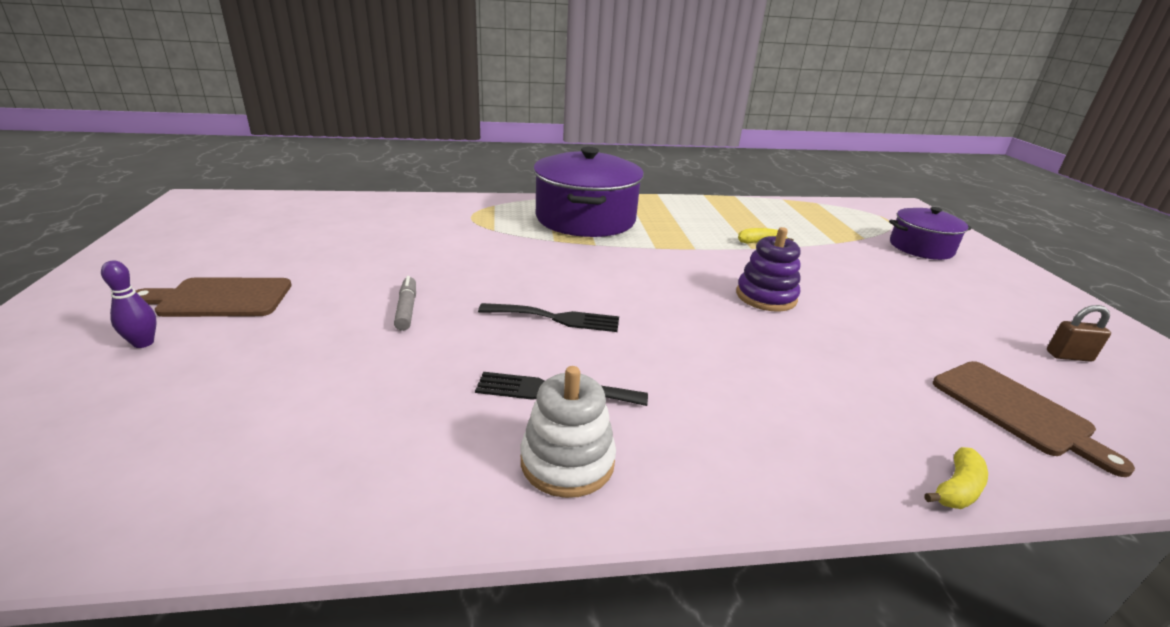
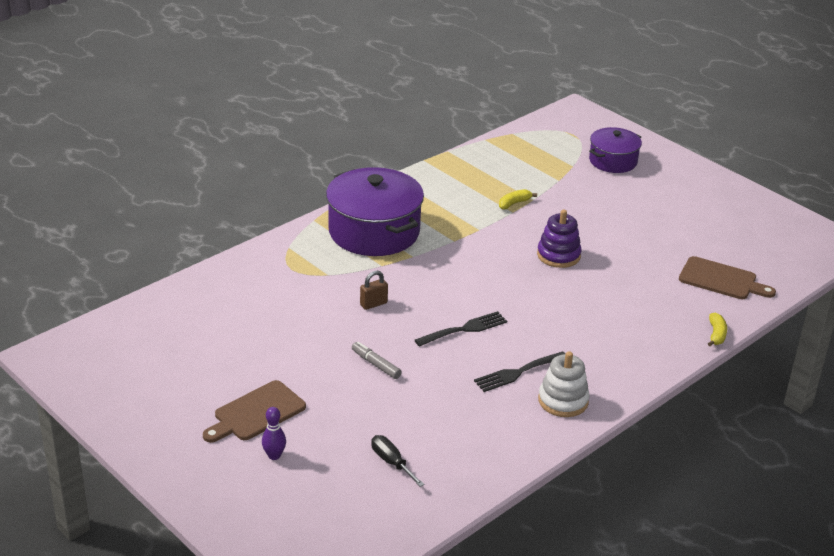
camera: 35 degrees left, 5 degrees up
(222, 418) = (391, 462): none -> black screwdriver
(1068, 356) = (730, 229): brown padlock -> brown padlock (373, 304)

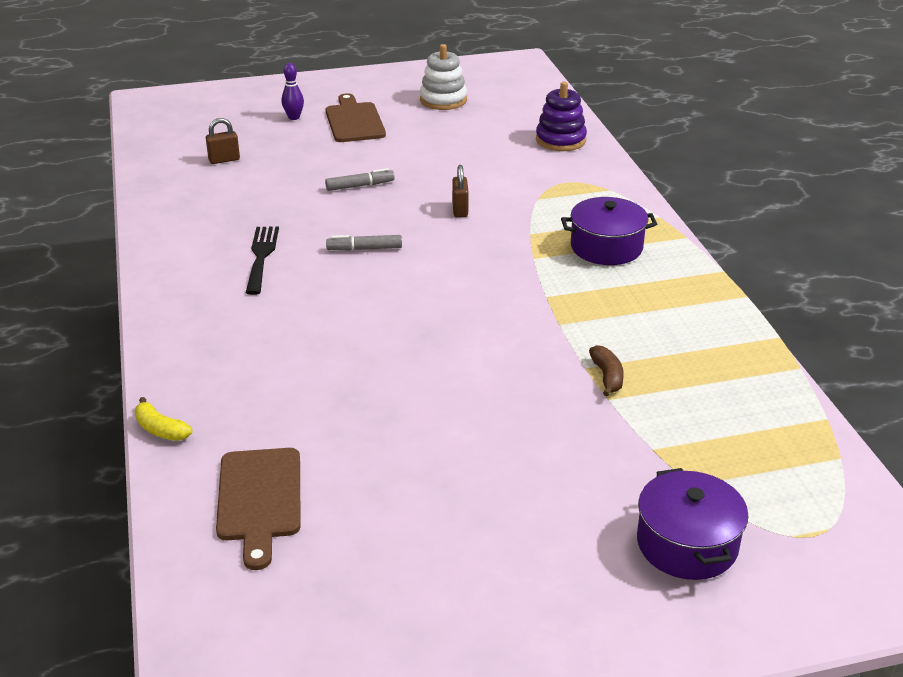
camera: 120 degrees right, 0 degrees up
(374, 231) = (606, 247): purple pot -> purple pot, size x0.58
(391, 462) = (224, 160): black screwdriver -> brown padlock
(465, 329) = (364, 249): black fork -> grey marker
(514, 203) = (607, 377): yellow banana -> brown banana
(558, 255) = (448, 367): purple stacking toy -> purple stacking toy (560, 140)
(563, 401) = (190, 267): white stacking toy -> white stacking toy (443, 100)
(721, 280) = (259, 499): brown cutting board -> brown cutting board turned 60 degrees counterclockwise

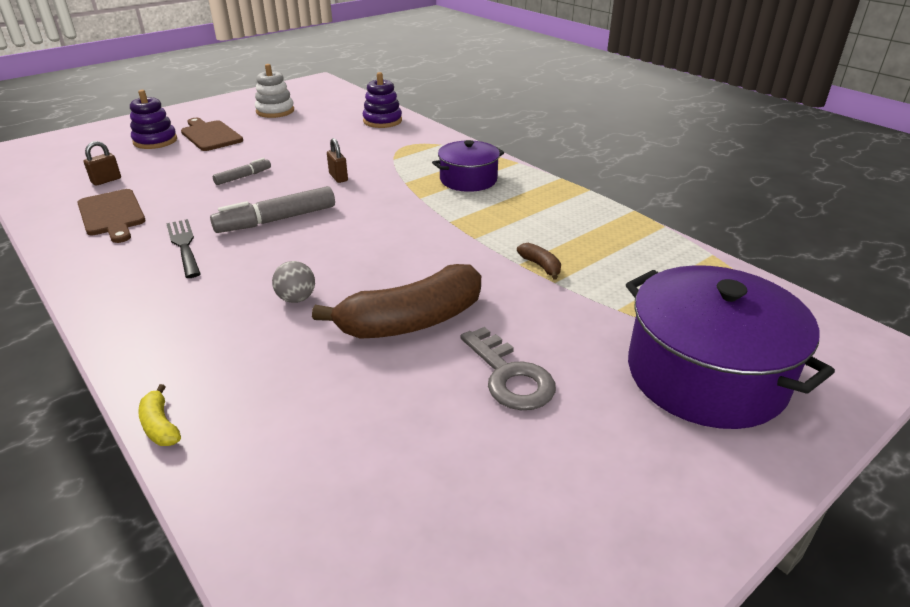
camera: 25 degrees left, 0 degrees up
(160, 429) = (160, 426): yellow banana -> yellow banana turned 45 degrees clockwise
(259, 499) = (309, 463): brown cutting board -> brown cutting board (112, 214)
(294, 117) = (155, 141): purple bowling pin -> purple stacking toy
(334, 343) = (296, 298): none -> grey ball
(364, 249) = (276, 220): grey marker -> grey marker, size x1.82
(428, 399) = (411, 321): none -> brown banana
(485, 481) = (510, 376): none -> grey key
(687, 544) = (705, 375): purple pot -> purple pot, size x1.73

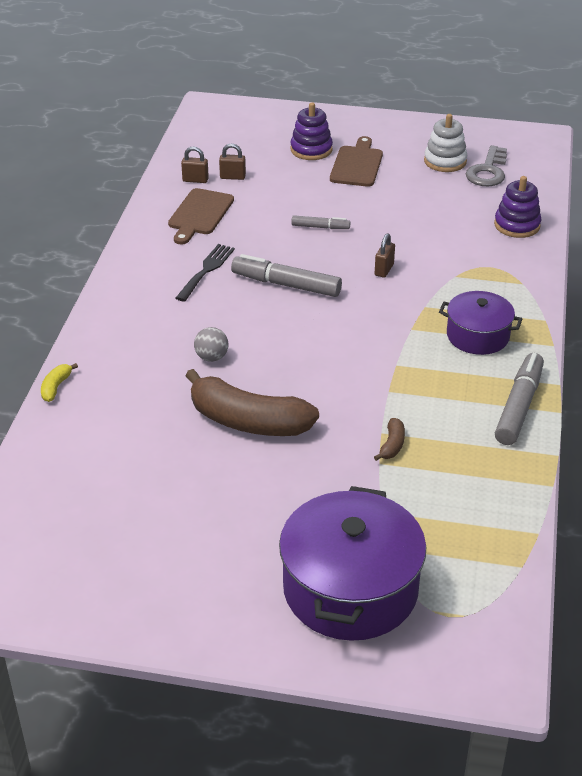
camera: 50 degrees right, 5 degrees up
(69, 196) = (195, 180): none -> brown padlock
(510, 376) = (243, 495): grey key -> grey key (488, 171)
(564, 199) = (519, 406): none -> grey marker

